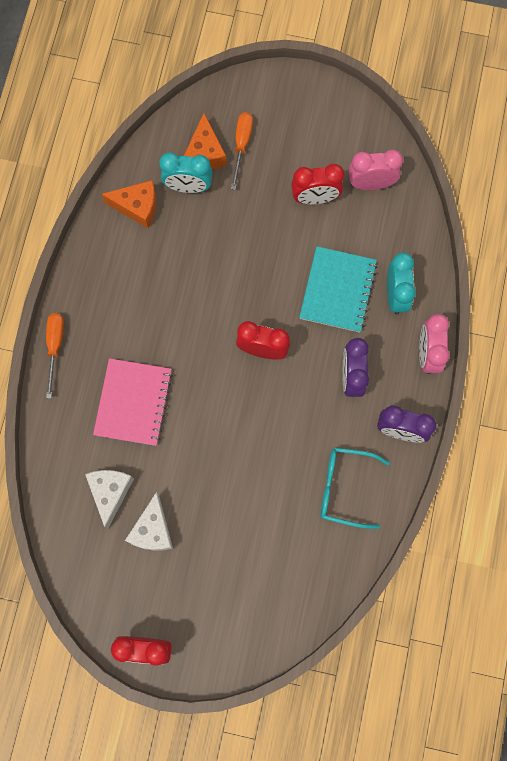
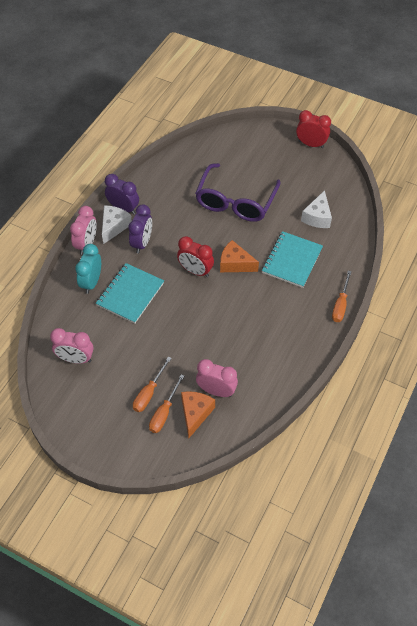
camera: 165 degrees left, 20 degrees down
(133, 402) = (292, 260): pink notebook -> turquoise notebook
(137, 207) = (260, 385): orange cheese -> orange cheese (235, 264)
(153, 530) = (294, 194): white cheese -> white cheese (114, 227)
(188, 187) = (216, 391): turquoise clock -> pink clock
(239, 489) = (235, 202): none -> purple glasses
(267, 164) = (149, 393): none -> orange screwdriver
(315, 198) = (121, 359): red clock -> none
(344, 488) = (170, 189): turquoise glasses -> none

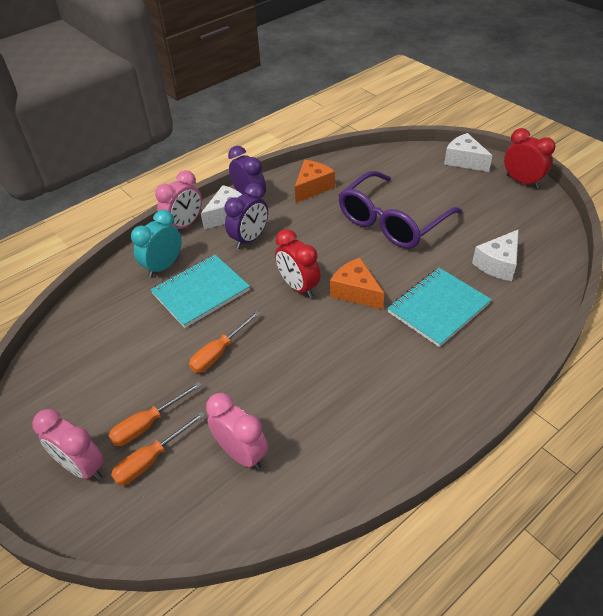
camera: 25 degrees right, 10 degrees down
(75, 359) = (86, 349): pink clock -> pink clock (82, 467)
(195, 414) = (193, 477): orange cheese -> orange cheese (312, 187)
(265, 135) = (464, 161): none -> white cheese
(340, 305) = (489, 387): orange screwdriver -> orange screwdriver (219, 352)

